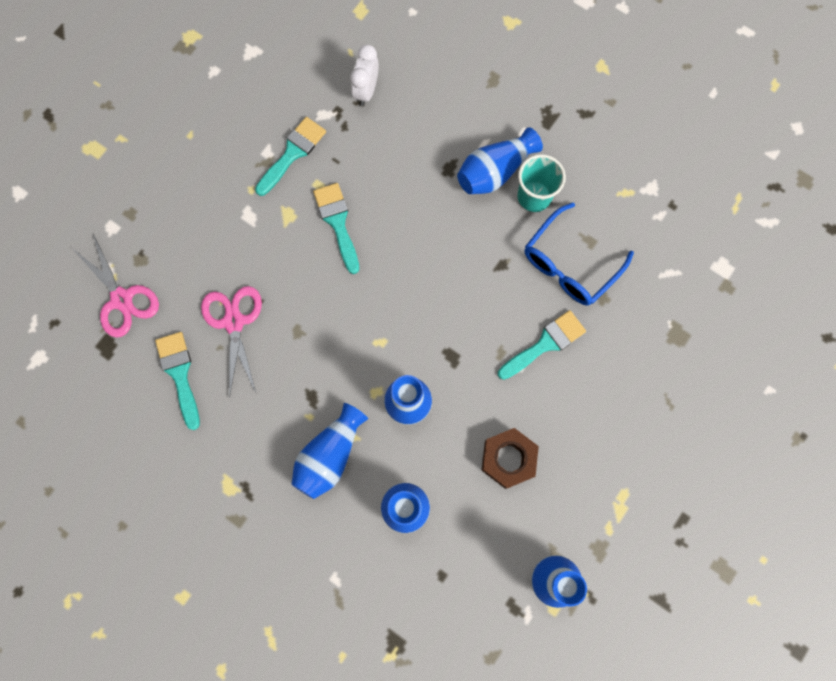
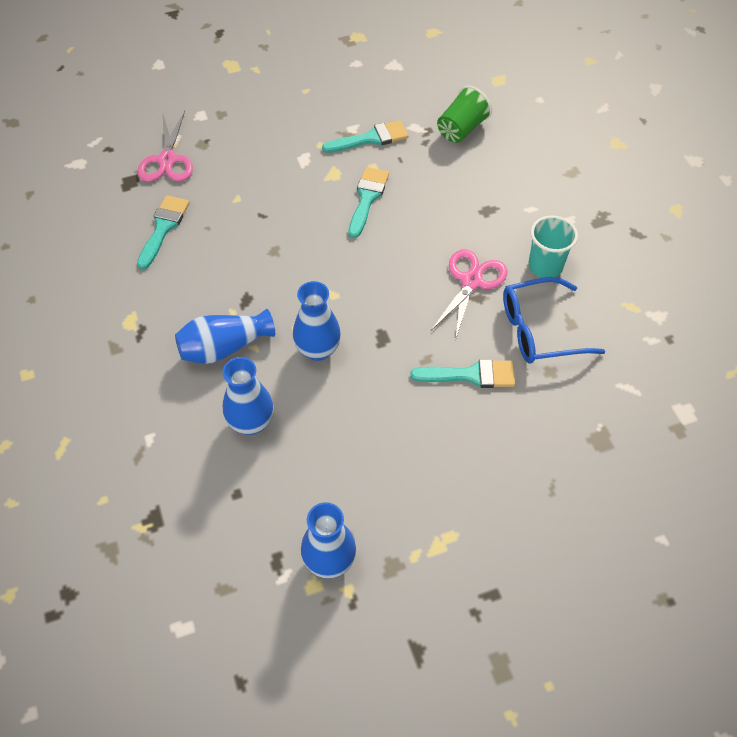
camera: 35 degrees right, 20 degrees down
(234, 322) = (232, 218): pink scissors -> pink scissors (471, 281)
(366, 91) = (461, 129): white clock -> green cup
(495, 171) = (524, 232): blue vase -> none
(508, 458) = (368, 441): brown nut -> none

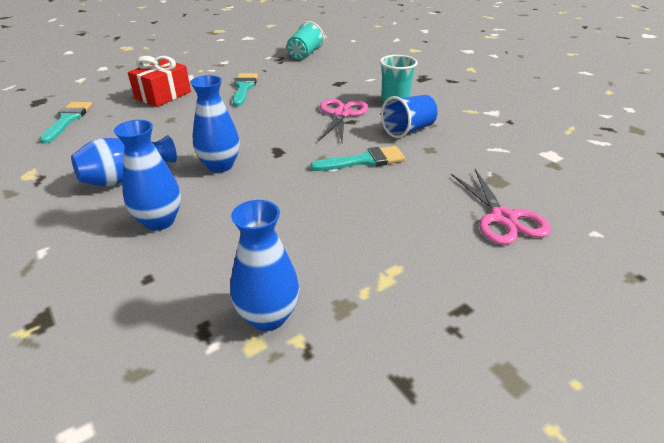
camera: 15 degrees left, 20 degrees down
(167, 160) = (73, 88): pink scissors -> pink scissors (503, 218)
(269, 196) = (163, 95): none -> red gift
(371, 138) = (239, 64): turquoise brush -> none
(461, 129) = (304, 55): green cup -> turquoise cup
(539, 330) = (408, 130): blue glasses -> blue cup

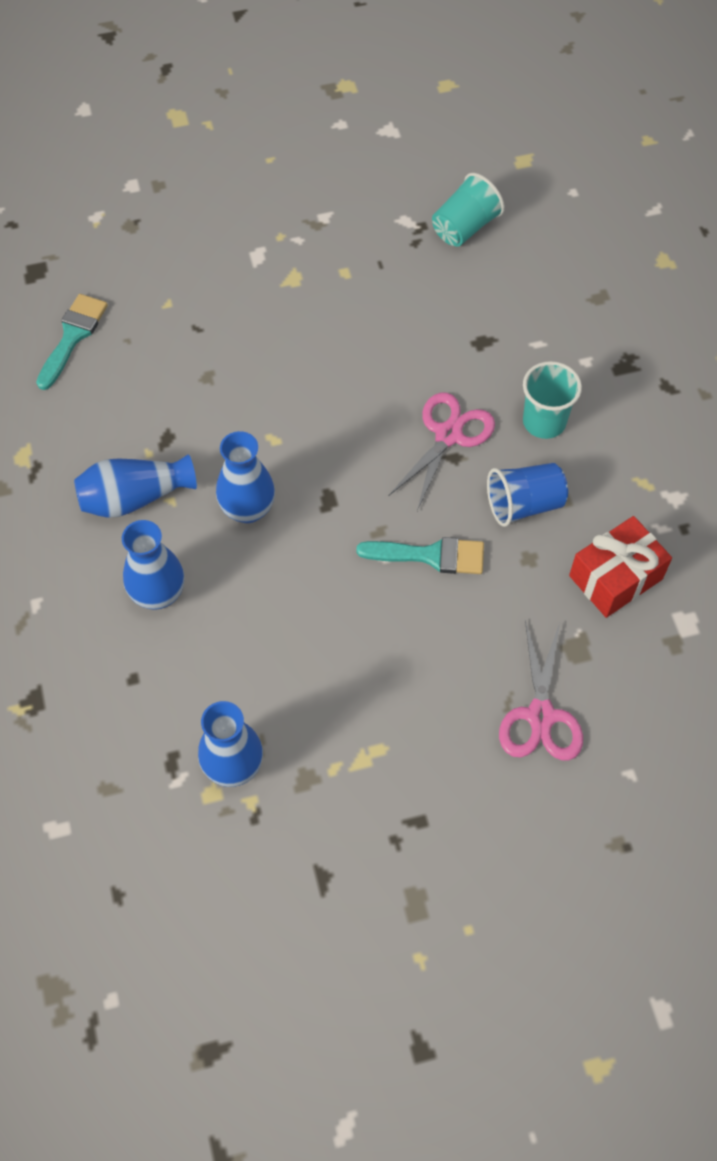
camera: 20 degrees right, 25 degrees up
(163, 95) = (209, 303): red gift -> red gift (615, 577)
(244, 88) = (332, 314): turquoise brush -> none

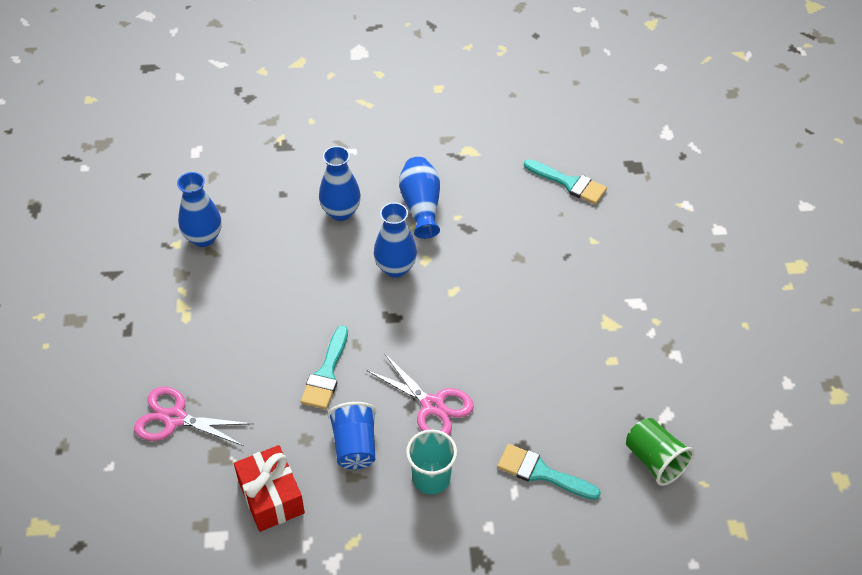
camera: 100 degrees right, 10 degrees down
(465, 227) = (655, 460): turquoise cup -> green cup
(507, 322) = (541, 473): none -> turquoise brush

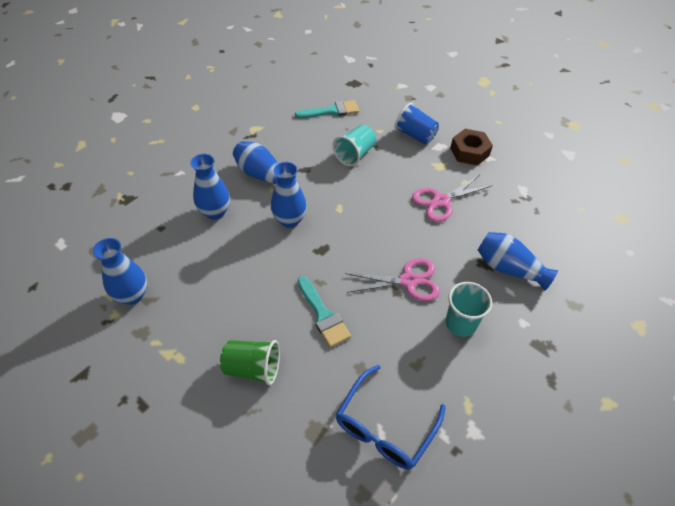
camera: 45 degrees left, 0 degrees up
(175, 418) = (254, 436): pink scissors -> pink scissors (441, 201)
(271, 497) = (385, 426): red gift -> blue glasses
(355, 446) = (395, 344): blue cup -> blue cup (415, 135)
(534, 248) = (355, 154): none -> turquoise cup
(541, 473) = (509, 268): turquoise brush -> blue vase
(655, 460) = (548, 216): green cup -> green cup (253, 368)
(662, 333) = (469, 152): none -> brown nut

